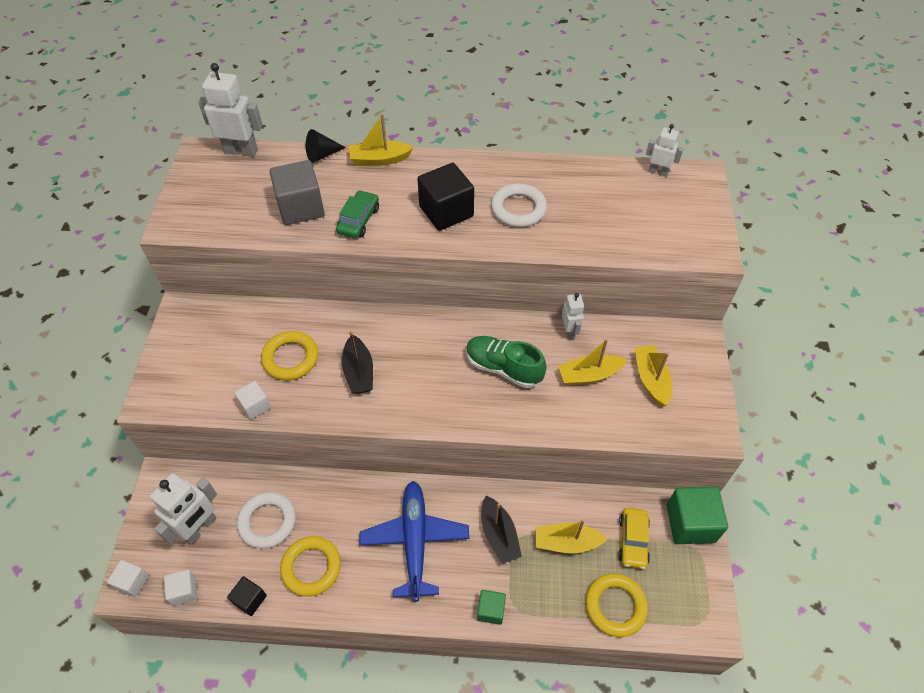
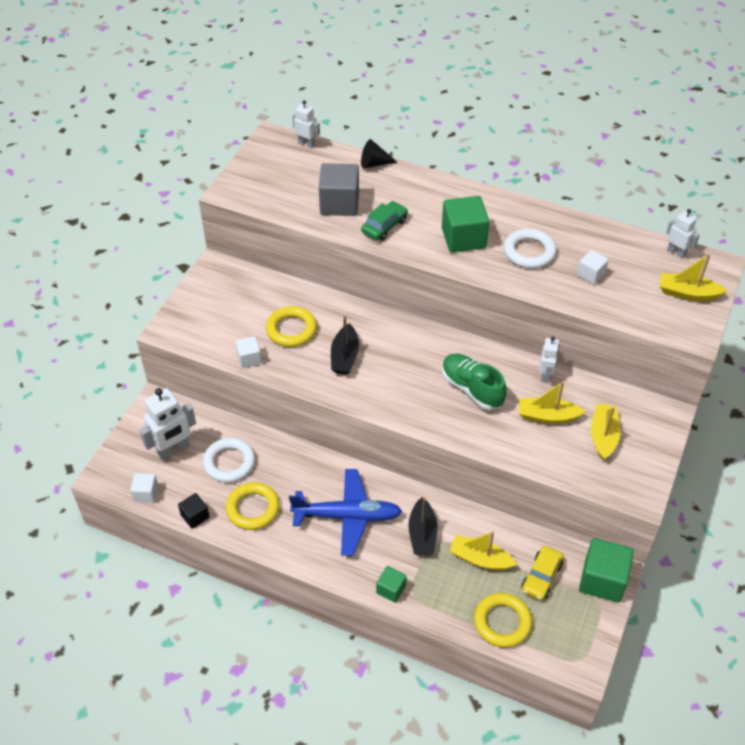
camera: 20 degrees right, 5 degrees down
(132, 582) = (108, 474): white cube -> white cube (591, 274)
(241, 151) = (306, 144): white robot -> white robot, size x0.58
(379, 159) = (422, 179): yellow boat -> yellow boat (687, 293)
(415, 541) = (347, 516): blue plane -> blue plane turned 75 degrees clockwise
(446, 211) = (463, 238): black cube -> green cube

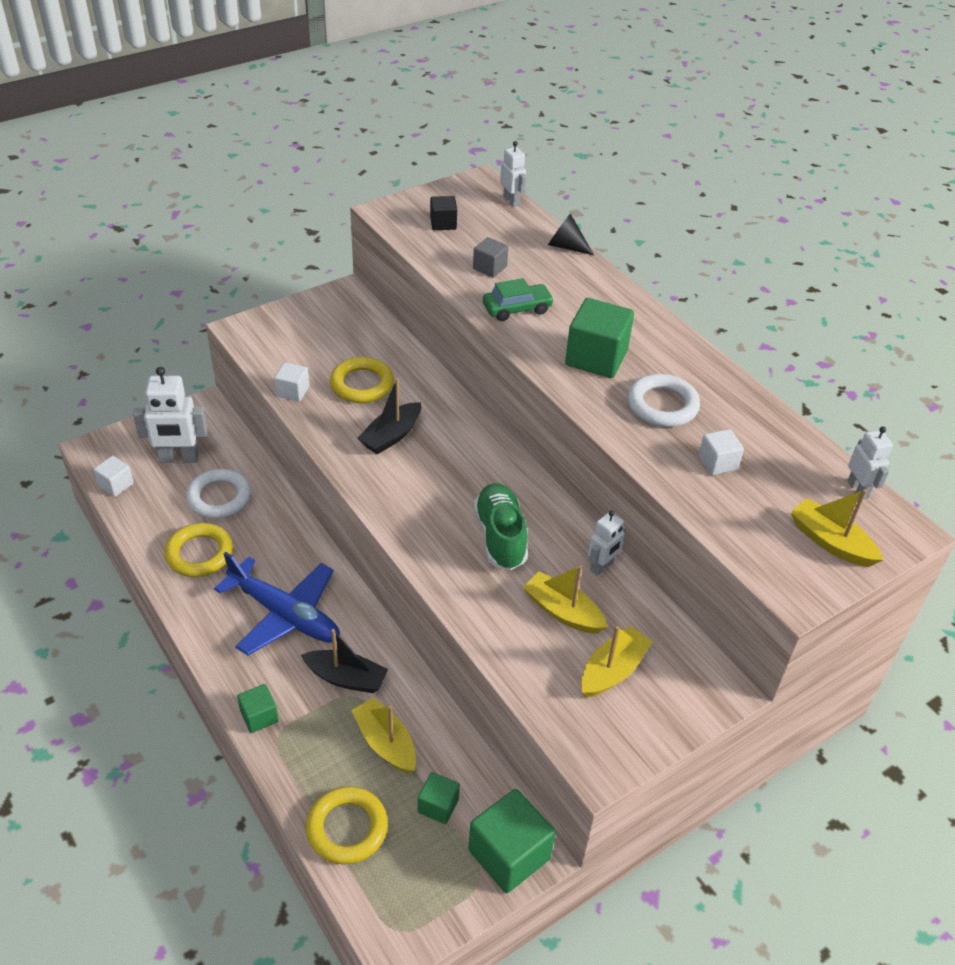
camera: 30 degrees right, 5 degrees down
(195, 516) = (139, 531): black cube -> black cube (443, 223)
(339, 203) = (490, 268): grey cube -> grey cube, size x0.54
(422, 534) = (346, 678): black boat -> black boat turned 105 degrees counterclockwise
(541, 577) = (438, 805): yellow car -> green cube

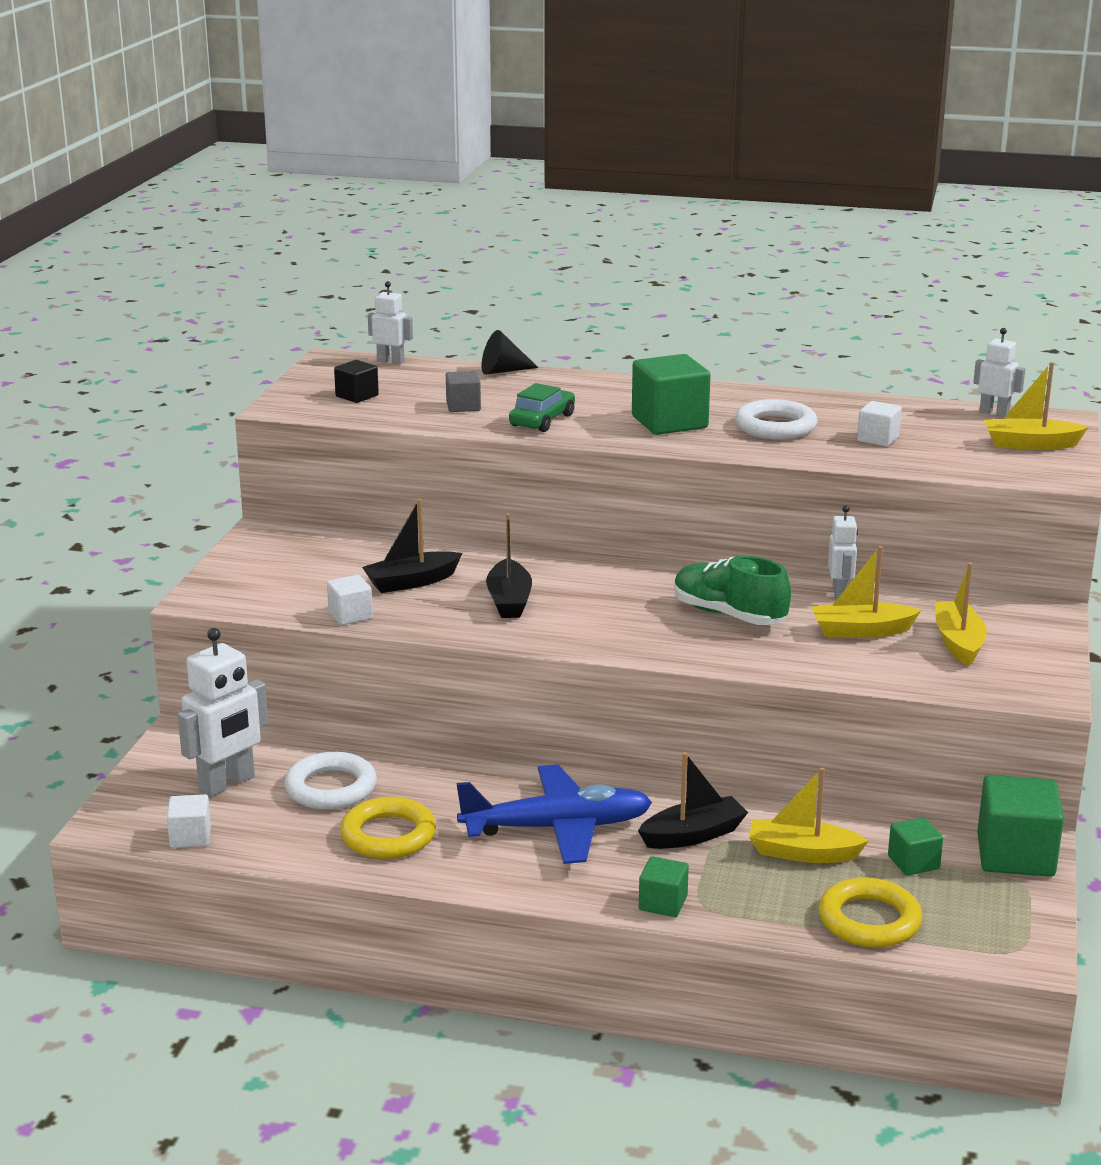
camera: 40 degrees left, 20 degrees down
(362, 384) = (411, 582): yellow ring -> black boat

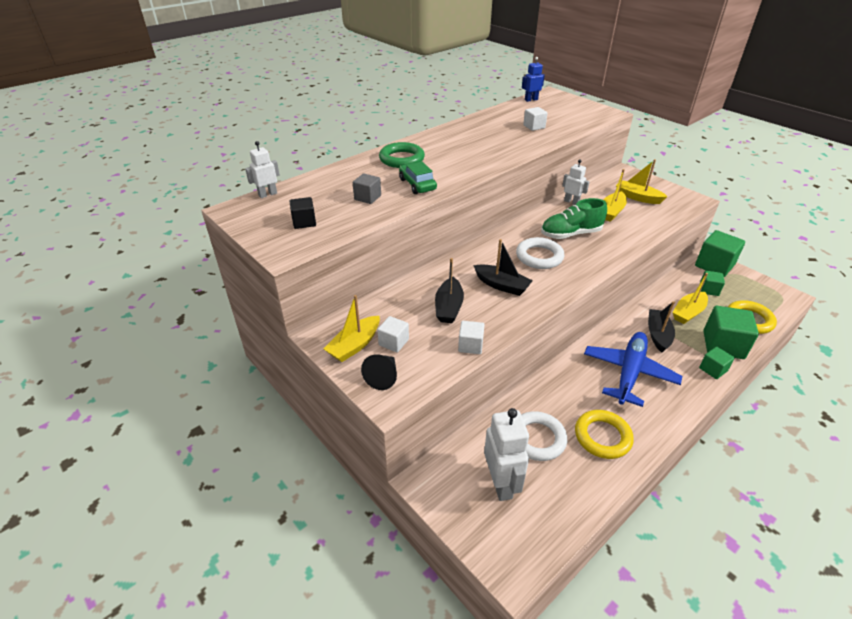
camera: 55 degrees left, 15 degrees up
(190, 837) = (554, 529): white cube -> white cube (393, 342)
(503, 371) = (333, 170): black cone -> black cone (383, 377)
(601, 393) = (402, 159): none -> green ring
(669, 422) = (460, 157): green cube -> green cube (723, 345)
(775, 427) = (495, 139): white ring -> white ring (539, 256)
(994, 413) = (531, 100): white robot -> blue robot
(1030, 444) = (570, 106): yellow boat -> yellow boat (354, 345)

